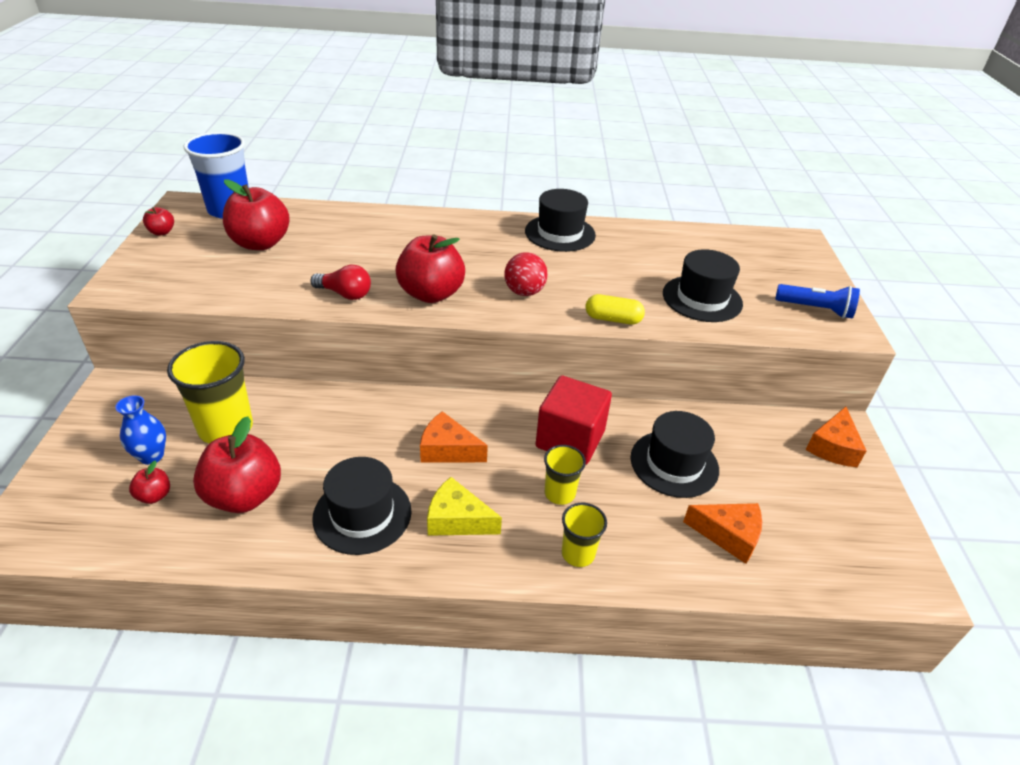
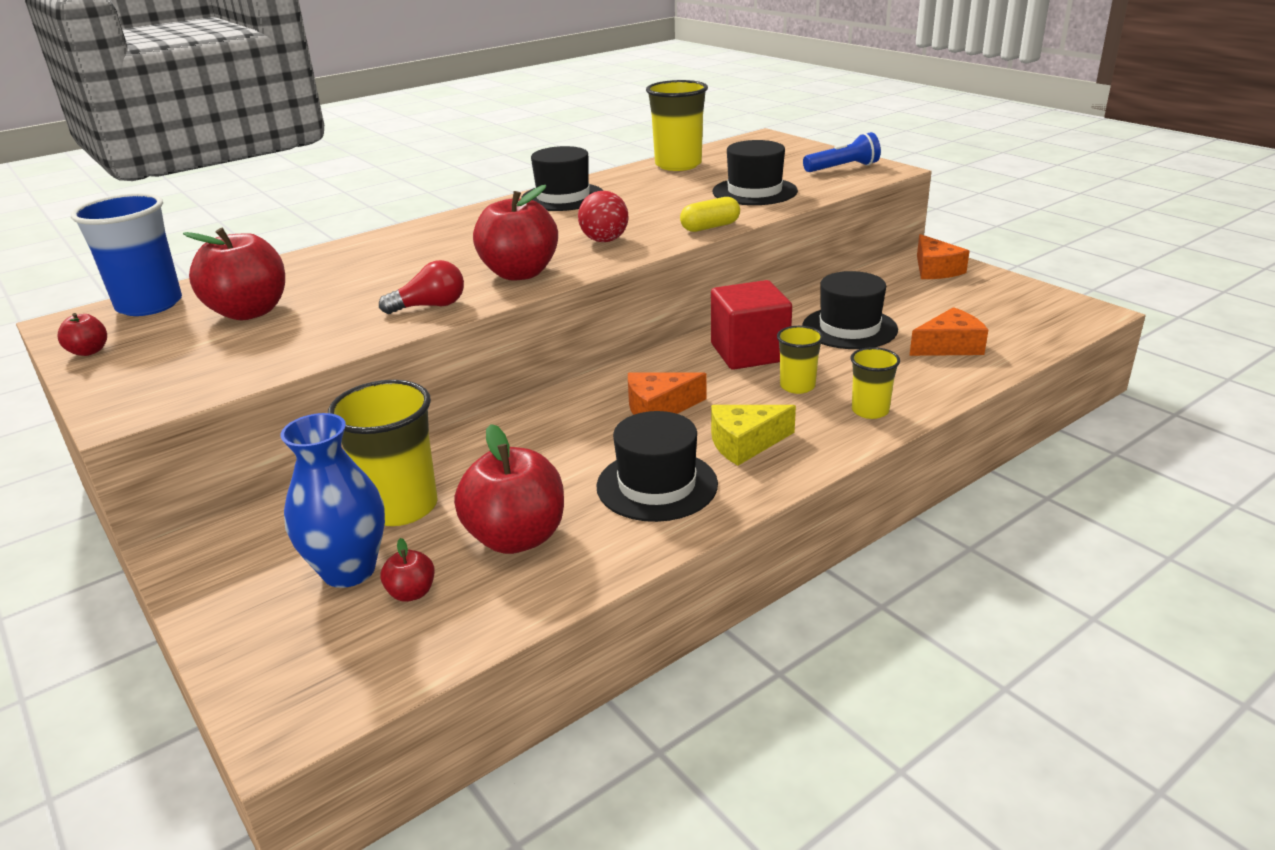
camera: 35 degrees left, 10 degrees down
(151, 456) = (349, 570): blue vase -> blue vase, size x1.58
(687, 239) = (678, 165): none -> yellow cup

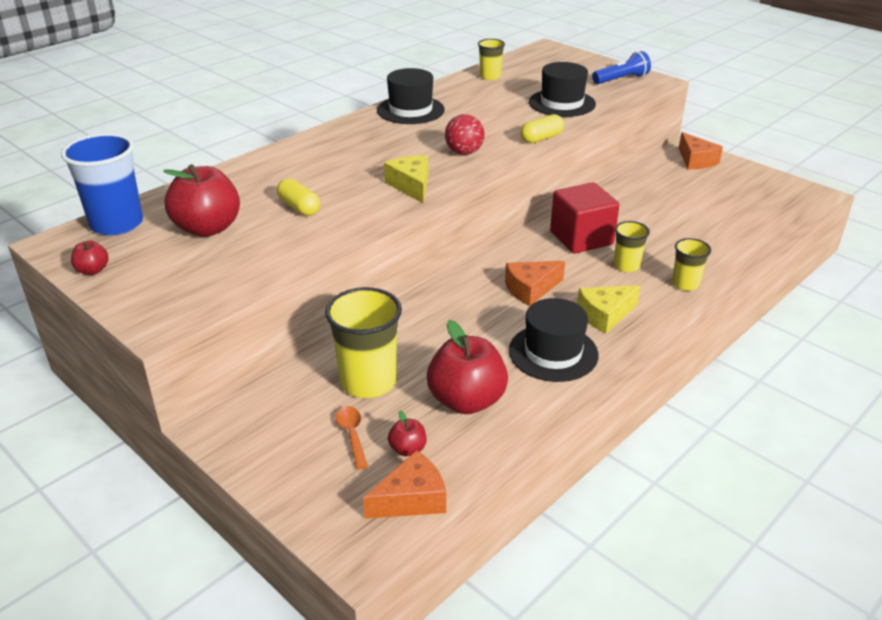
camera: 10 degrees left, 5 degrees up
(349, 570) = (352, 435): blue vase -> orange spoon
(370, 293) = (299, 207): none -> yellow capsule
(430, 306) = (354, 218): red light bulb -> none
(520, 273) = (411, 186): red apple -> yellow cheese
(678, 165) = (490, 76): yellow cup -> yellow cup, size x0.56
(849, 328) = (648, 214): black hat -> none
(949, 346) = (725, 228): orange cheese -> orange cheese (411, 499)

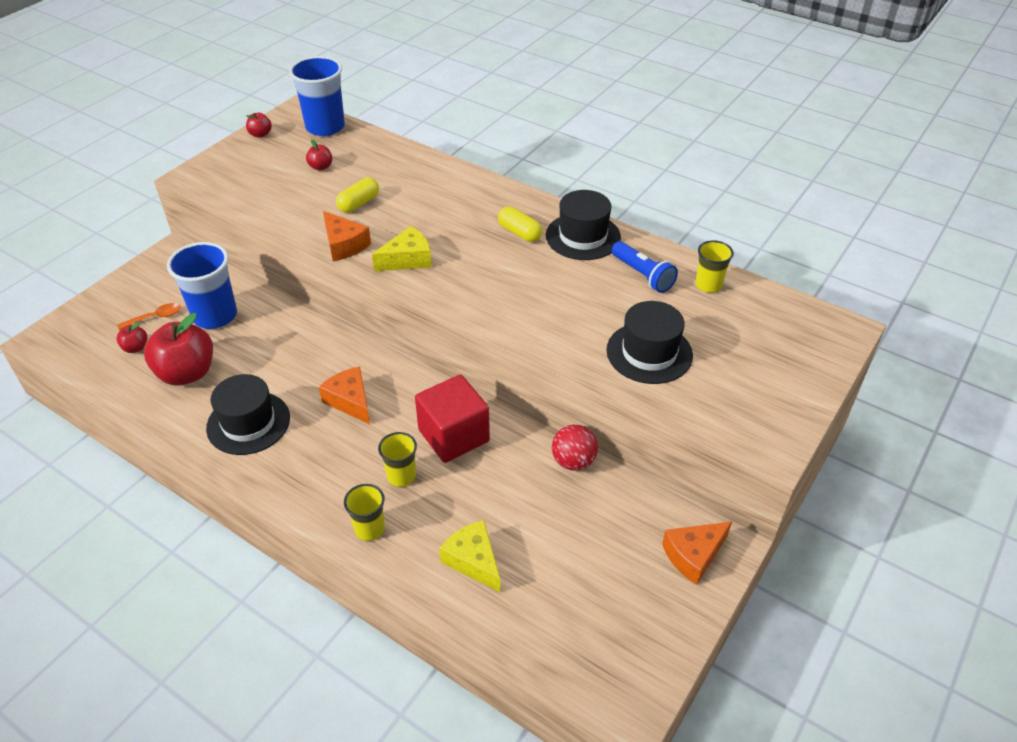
camera: 80 degrees right, 10 degrees up
(207, 228) = (321, 167): red apple -> red apple, size x0.46
(368, 382) = (215, 315): yellow cup -> blue cup
(411, 499) = (85, 357): orange cheese -> orange cheese (344, 245)
(464, 152) = (487, 285): red ball -> red ball (573, 461)
(541, 138) = (539, 340): yellow capsule -> yellow capsule (519, 233)
(605, 315) = (308, 459): yellow cheese -> yellow cheese (473, 561)
(621, 79) = (760, 409): blue flashlight -> blue flashlight (643, 275)

